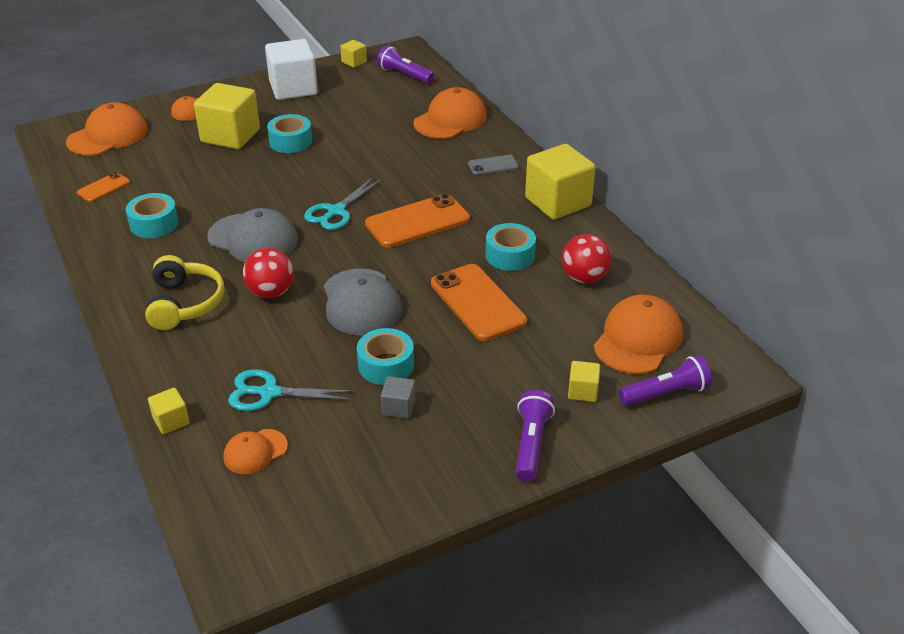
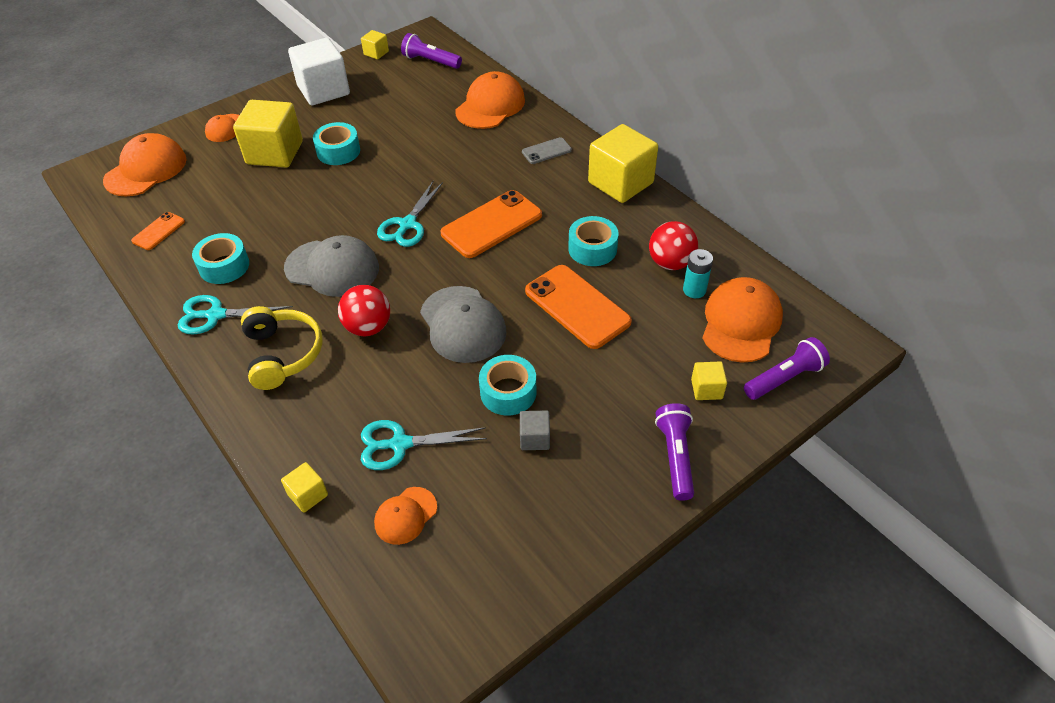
camera: 10 degrees left, 10 degrees up
(134, 263) = (216, 315): none -> turquoise scissors
(600, 304) = (694, 290): none -> turquoise battery

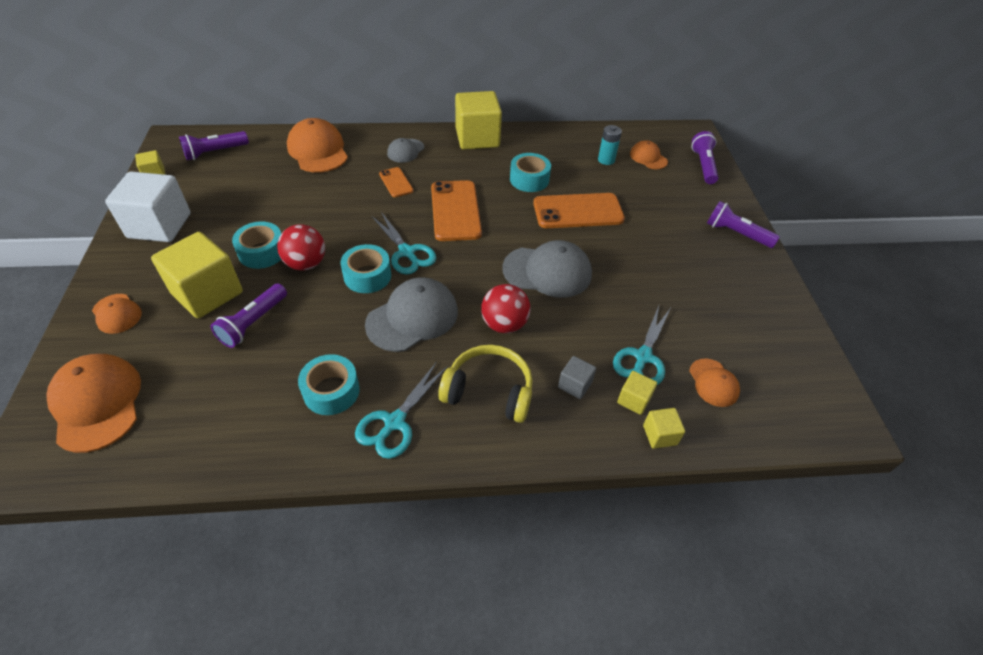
camera: 60 degrees left, 0 degrees up
(158, 231) = (218, 427): orange phone -> orange phone (396, 182)
(262, 191) = (253, 323): none -> purple flashlight
(508, 392) = (632, 279): turquoise tape -> turquoise tape (367, 276)
(534, 438) = (683, 285): grey cube -> grey cube (575, 385)
(546, 151) = (405, 151): grey phone -> grey cap
(670, 263) = (574, 156): red ball -> red ball (306, 263)
(706, 389) = (691, 196): yellow cube -> yellow cube (634, 400)
(741, 323) = (648, 158): orange cap -> orange cap, size x0.55

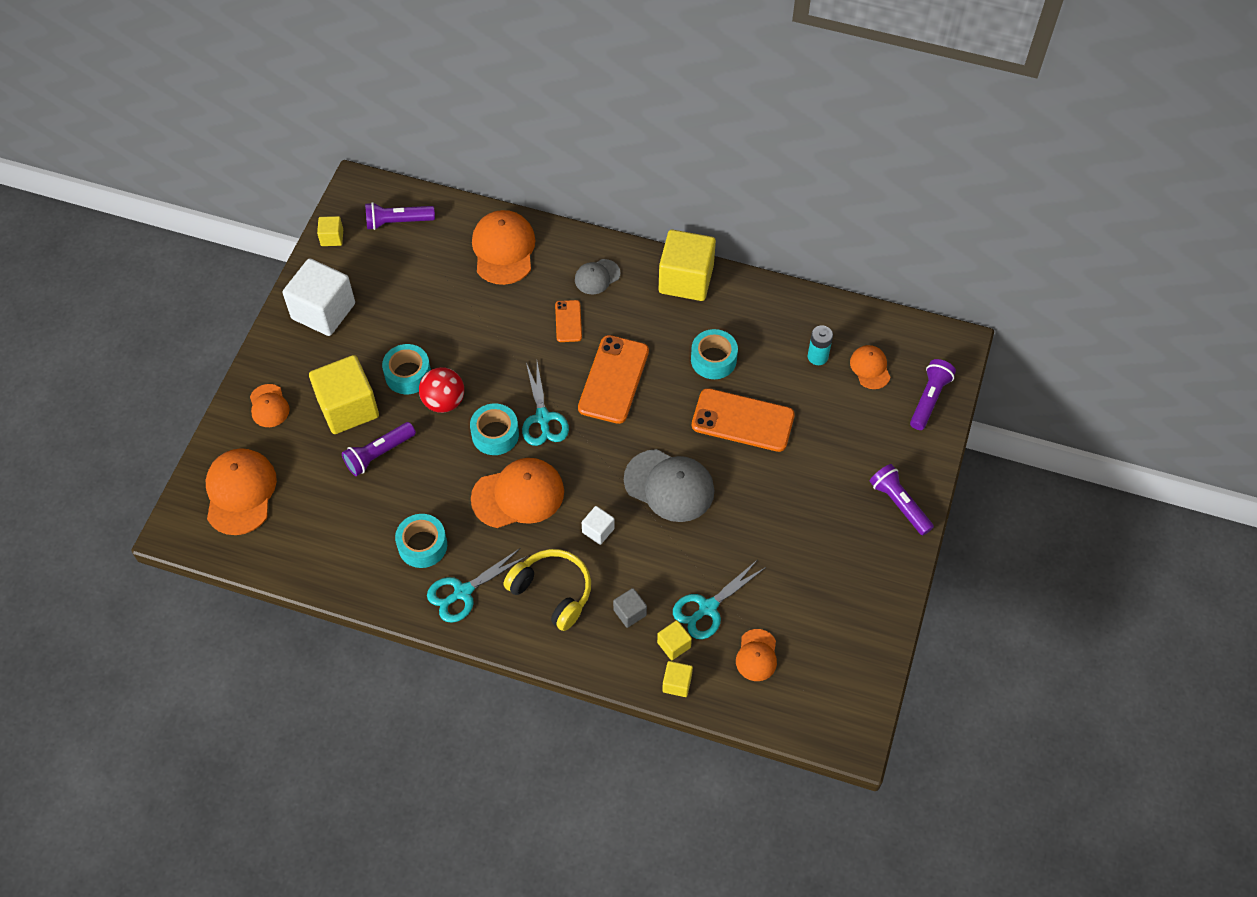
camera: 25 degrees right, 10 degrees up
(412, 317) = (518, 495): grey cap -> orange cap
(504, 324) = (598, 530): red ball -> white cube

